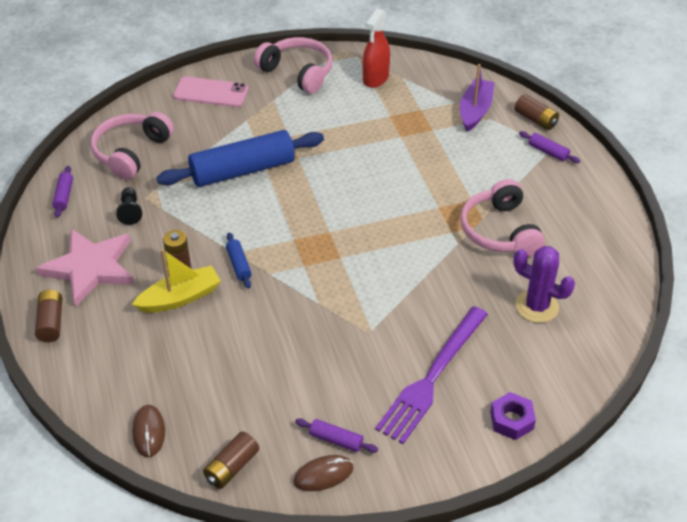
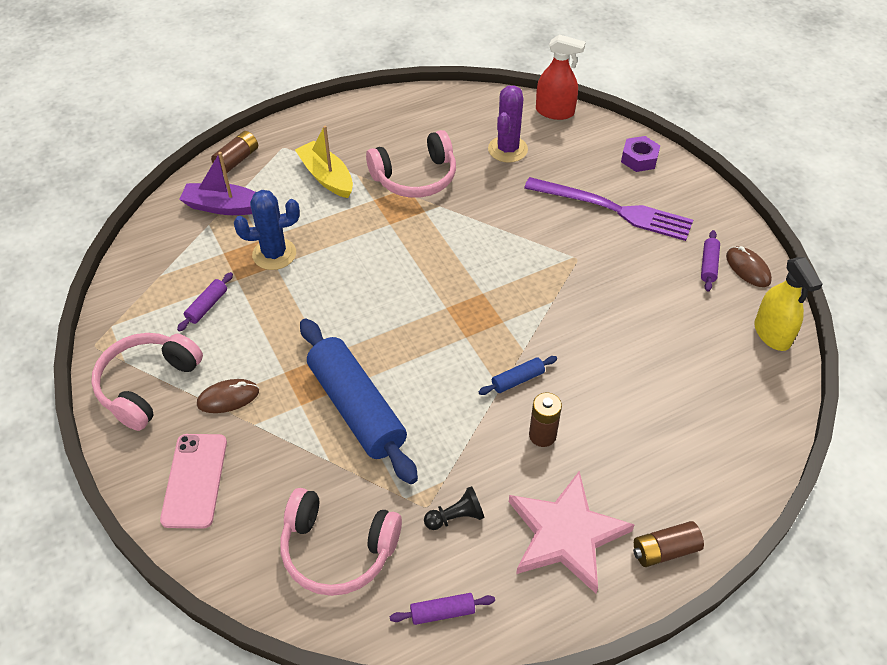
camera: 100 degrees left, 5 degrees up
(148, 432) = (766, 409): brown mouse -> brown mouse (228, 398)
(180, 297) = (583, 425): yellow boat -> yellow boat (326, 177)
(232, 467) = (772, 334): brown battery -> yellow spray bottle
(375, 78) = (161, 301): red spray bottle -> red spray bottle (555, 112)
(414, 136) = (274, 254): none -> blue cactus
(548, 152) = (290, 149): purple rolling pin -> purple rolling pin (207, 306)

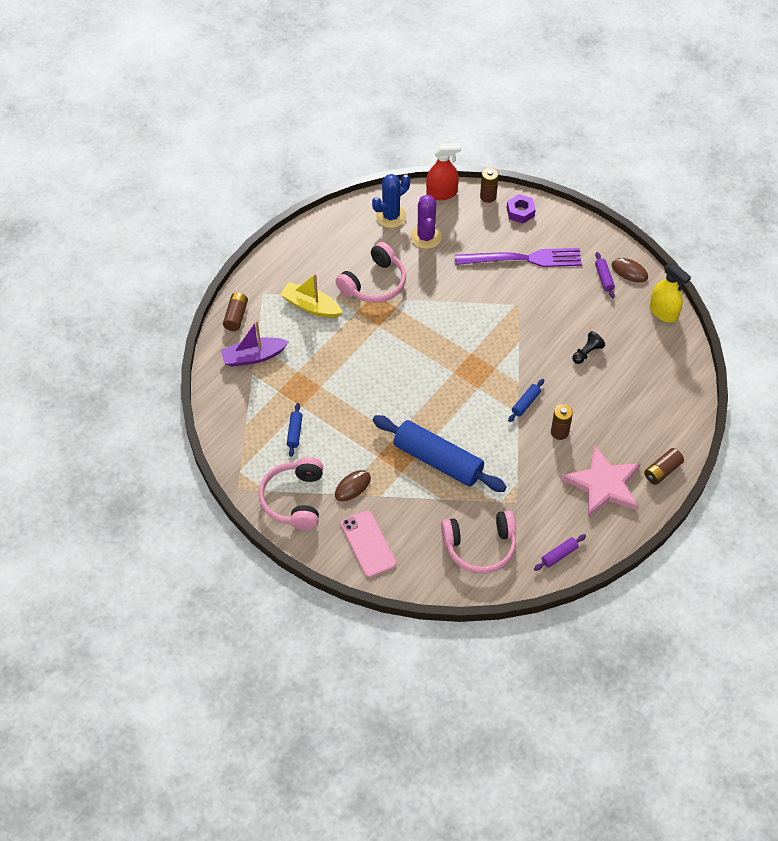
camera: 25 degrees left, 5 degrees up
(207, 306) = (295, 432): purple rolling pin -> blue rolling pin
(274, 254) = (314, 378): blue cactus -> blue cactus (391, 216)
(456, 517) = (536, 500): black pawn -> black pawn (587, 353)
(608, 131) = (488, 196): none -> brown battery

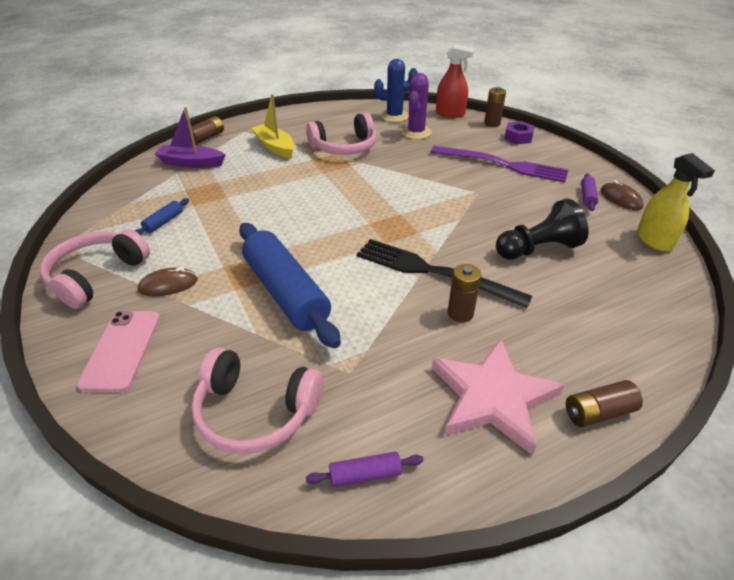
camera: 25 degrees right, 15 degrees down
(526, 403) = (434, 272): blue rolling pin -> black fork
(587, 353) = (538, 249): black pawn -> black pawn, size x1.86

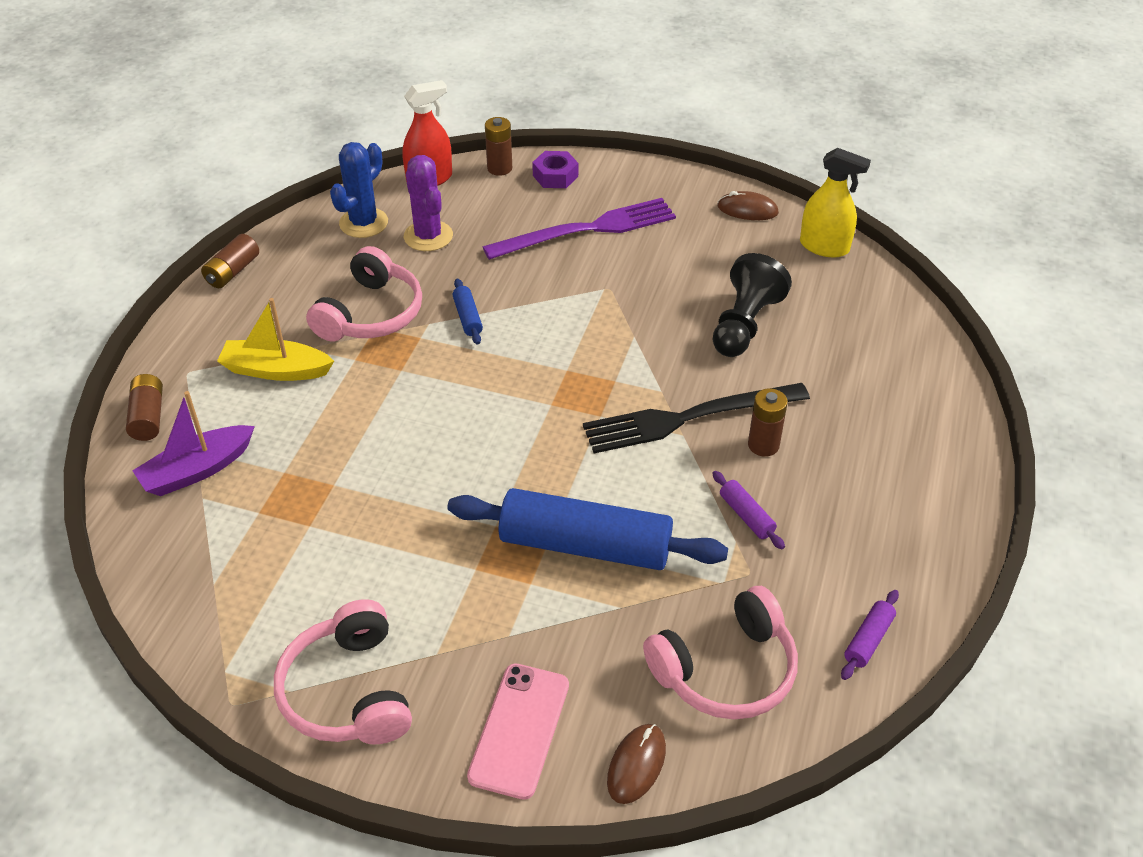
camera: 45 degrees left, 5 degrees up
(121, 350) = (519, 730): pink phone -> pink phone turned 60 degrees clockwise
(164, 222) = (311, 572): blue rolling pin -> blue rolling pin (468, 317)
(168, 285) = (451, 634): brown mouse -> brown mouse (636, 765)
(493, 397) = (876, 503): pink star -> none
(587, 197) = (716, 226): purple rolling pin -> purple rolling pin (746, 516)
(598, 412) = (953, 457): brown battery -> brown battery (233, 271)

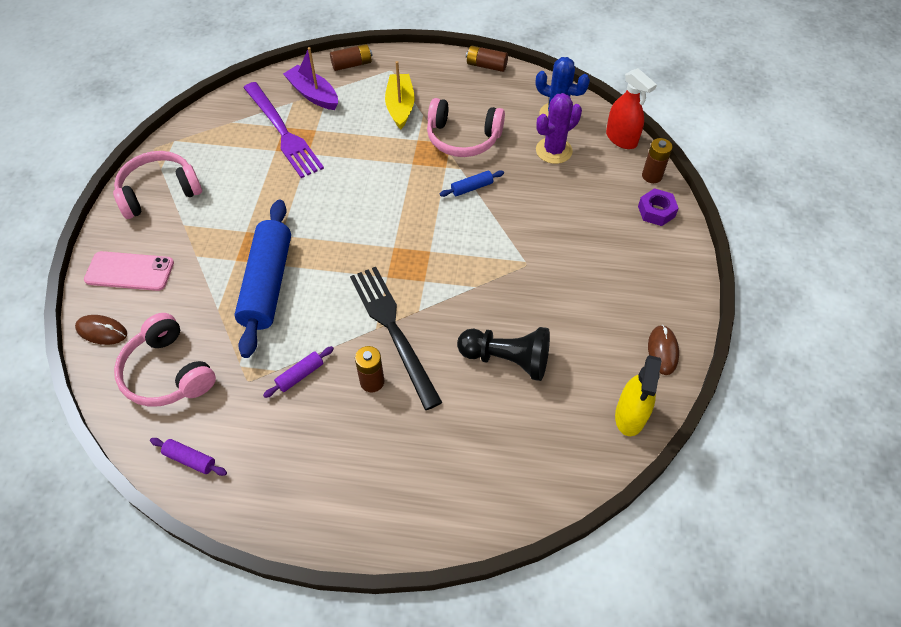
camera: 80 degrees right, 10 degrees up
(587, 230) = (593, 241): purple fork -> purple fork (282, 132)

